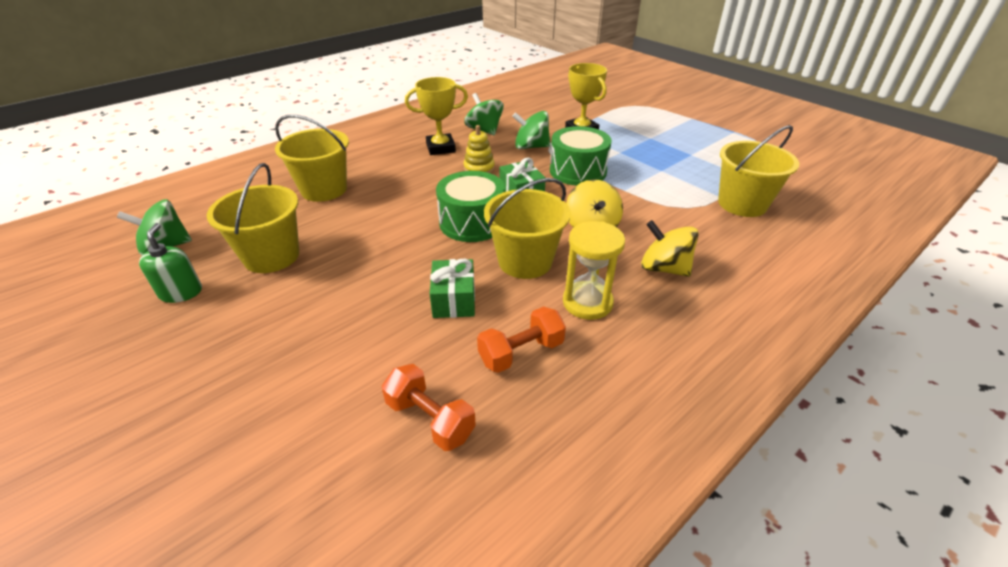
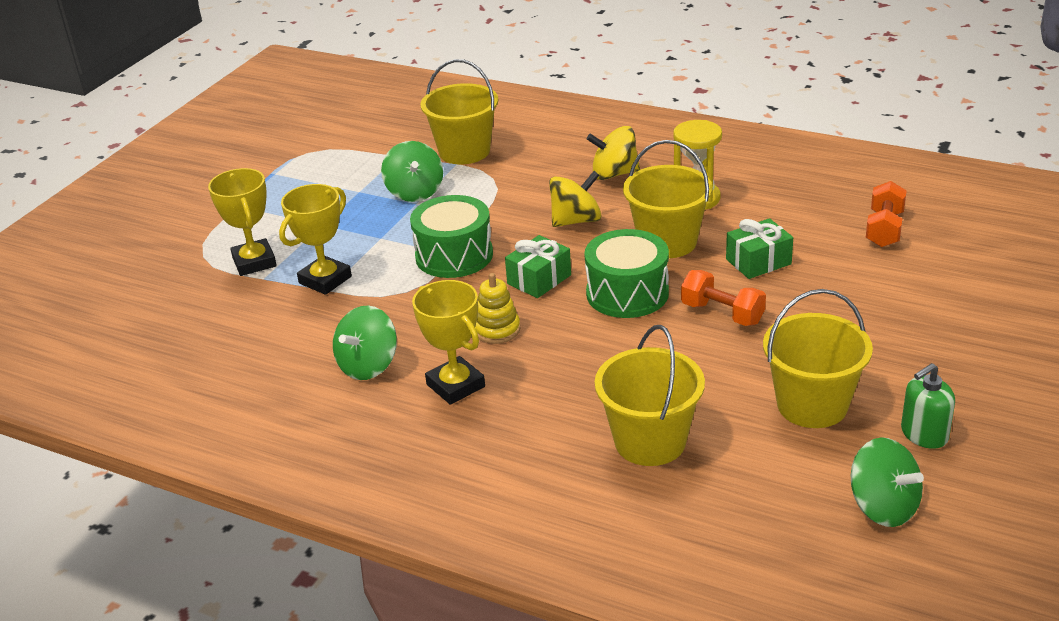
camera: 110 degrees left, 5 degrees down
(521, 352) = (784, 213): orange dumbbell -> orange dumbbell (722, 313)
(531, 147) = (404, 307): green spinning top -> green spinning top (415, 192)
(617, 116) = (254, 262): none -> yellow trophy
(664, 268) = (614, 174): yellow spinning top -> yellow spinning top turned 75 degrees clockwise

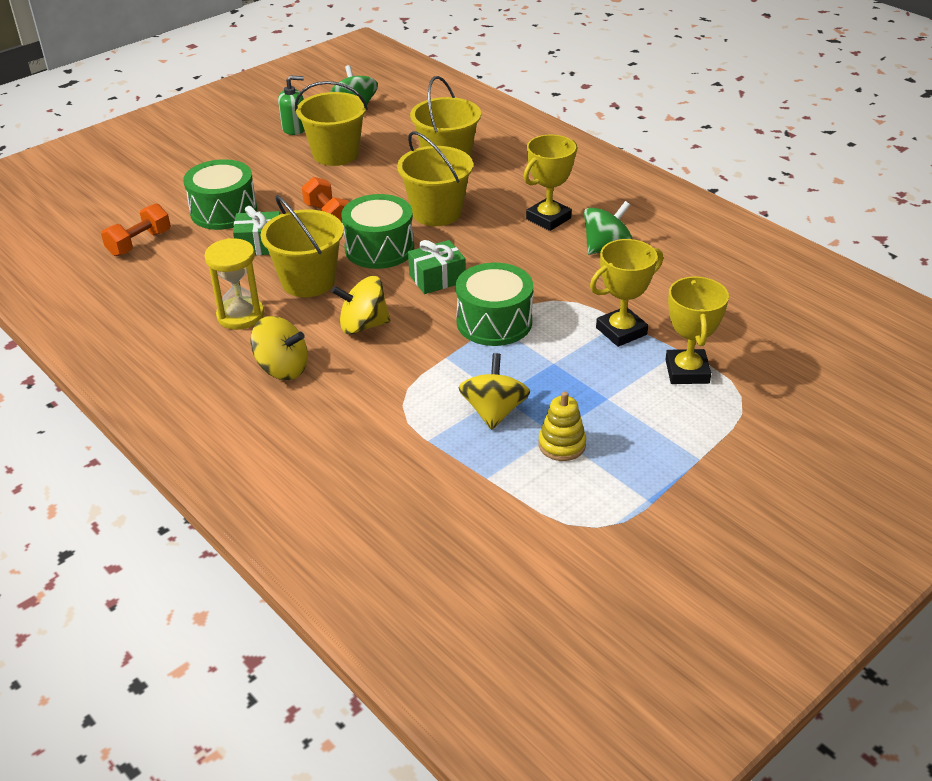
camera: 160 degrees left, 5 degrees up
(415, 192) = (494, 411): green spinning top -> yellow spinning top
(455, 385) = (548, 218): yellow trophy -> yellow trophy turned 60 degrees clockwise
(464, 151) = (408, 456): yellow bucket -> yellow bucket (437, 212)
(497, 330) = (496, 248): yellow stacking toy -> yellow stacking toy (562, 445)
(847, 286) = (224, 211): none -> green drum

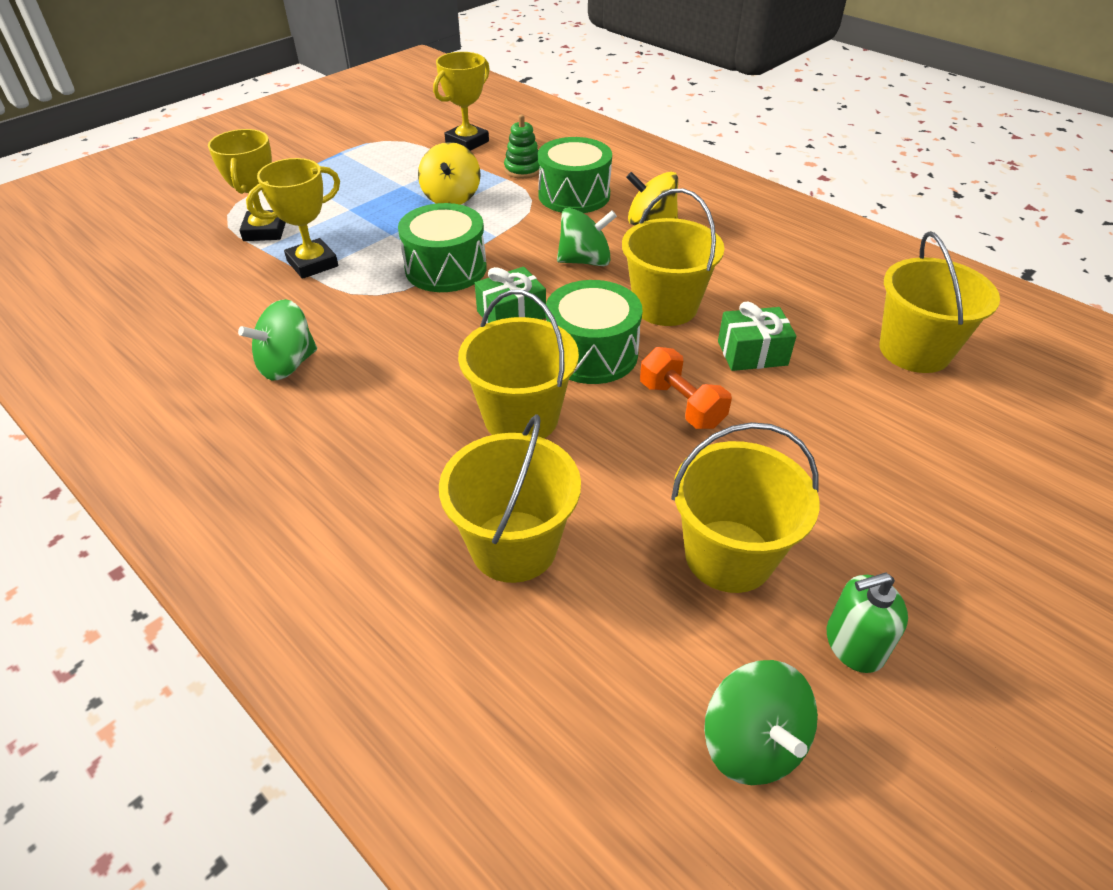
camera: 175 degrees right, 5 degrees up
(139, 243) = (914, 350): orange dumbbell -> yellow bucket
(224, 211) = (841, 408): green drum -> green drum (574, 195)
(240, 315) = (720, 266): yellow hourglass -> none
(363, 325) = (585, 261): yellow spinning top -> green spinning top
(406, 455) = (523, 170): none -> green stacking toy
(548, 218) = (354, 412): yellow trophy -> yellow trophy (467, 142)
(562, 445) = (398, 179): yellow stacking toy -> none

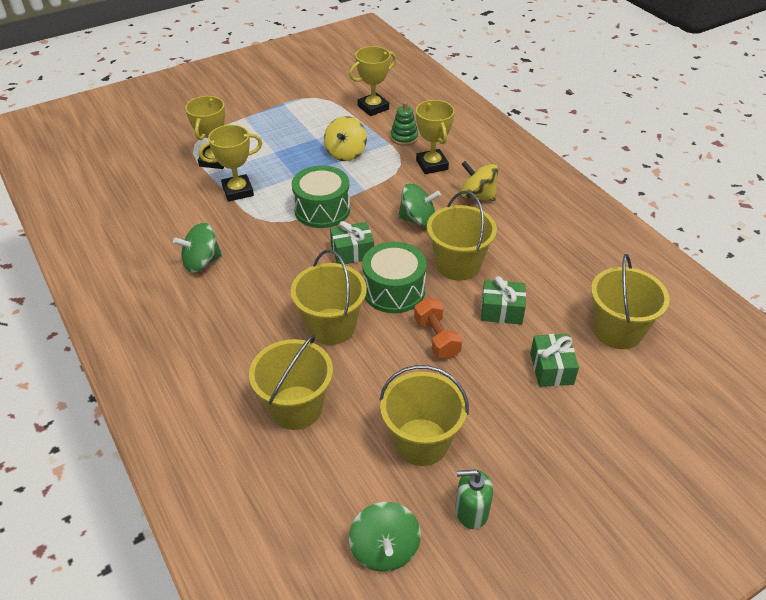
camera: 15 degrees right, 0 degrees up
(574, 195) = (432, 165): green drum -> yellow trophy
(857, 414) = (551, 368): none -> green gift

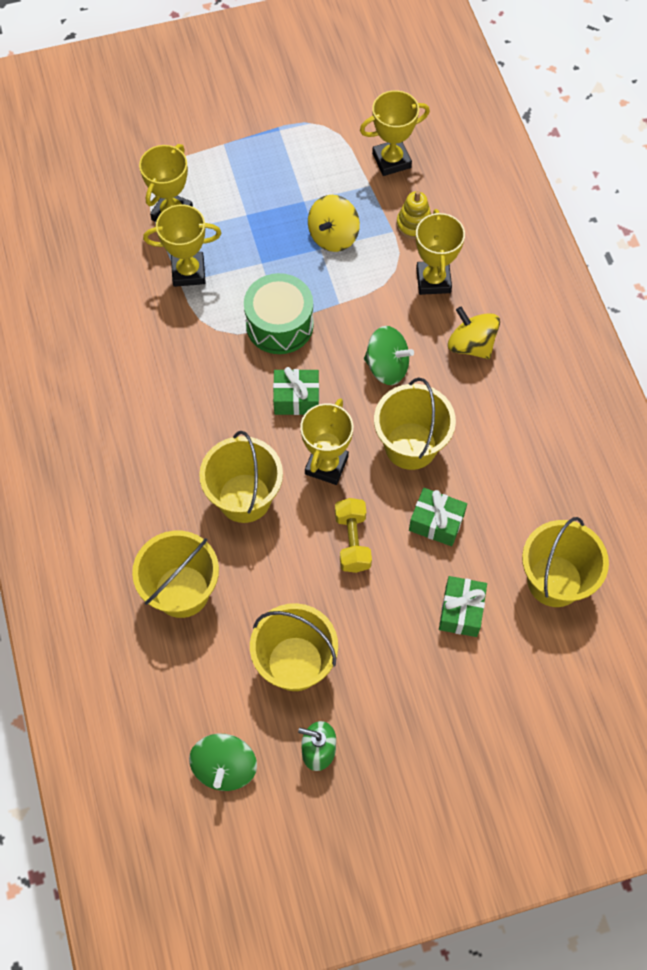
camera: 15 degrees right, 20 degrees up
(201, 262) = (125, 374): green spinning top -> none
(393, 290) = (326, 465): green drum -> yellow trophy
(404, 137) = (414, 224): green stacking toy -> yellow stacking toy
(436, 338) = (352, 541): orange dumbbell -> yellow dumbbell

